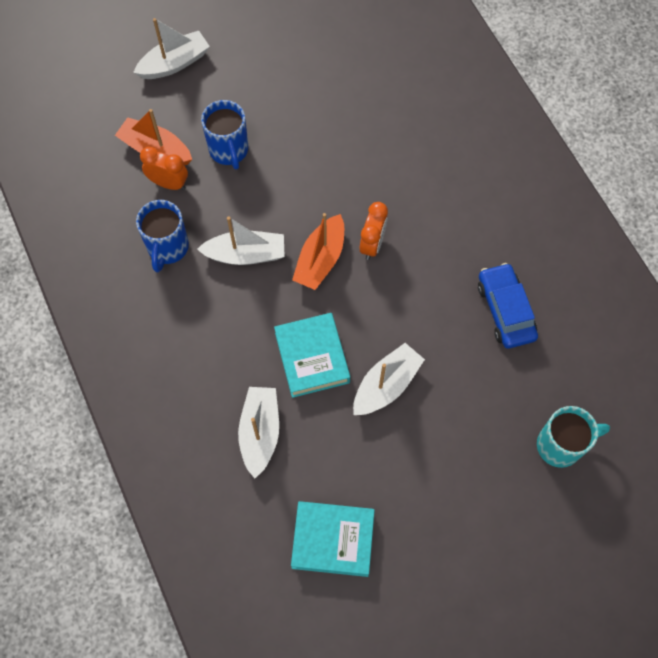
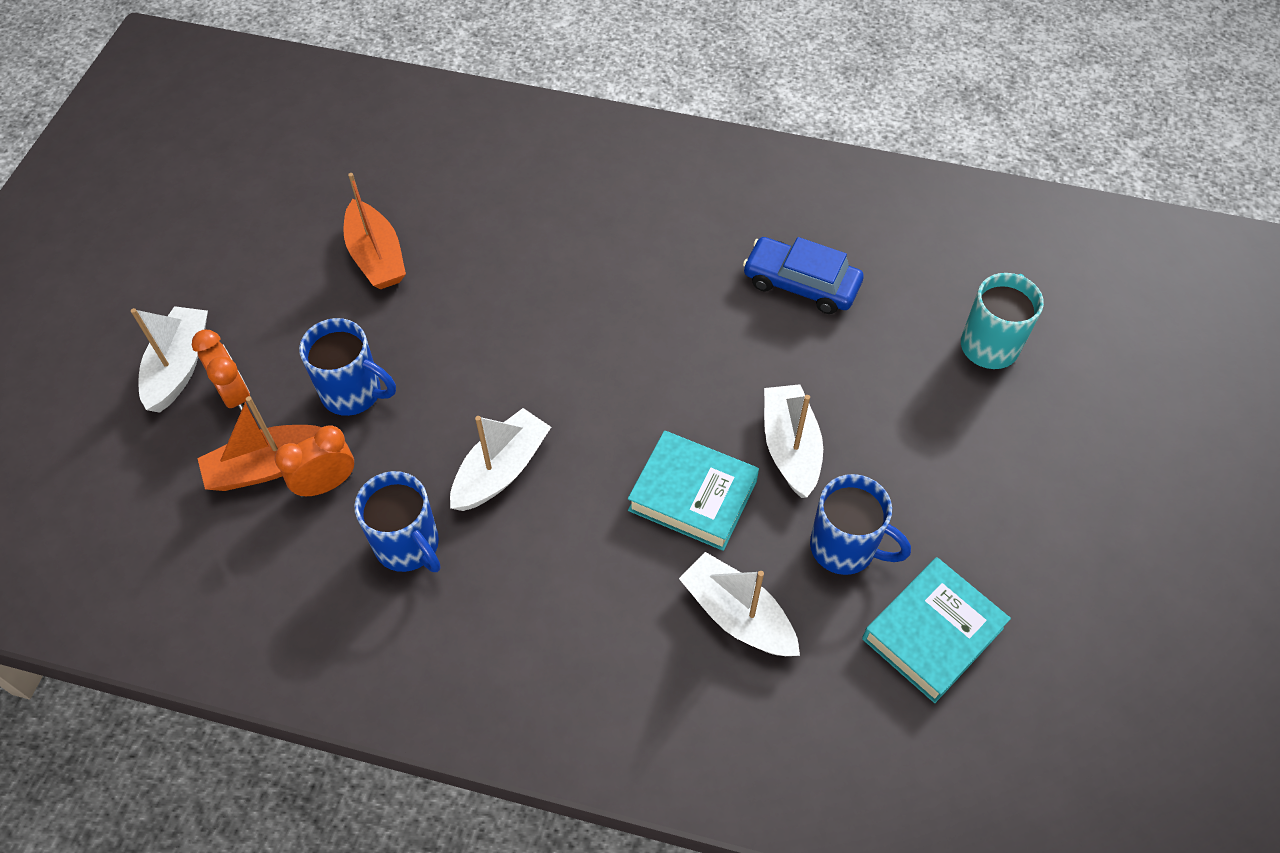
camera: 50 degrees left, 10 degrees down
(320, 259) = (582, 402): orange boat -> orange boat (376, 257)
(347, 458) = (845, 548): none -> blue mug
(372, 244) = (612, 342): orange clock -> orange clock (235, 395)

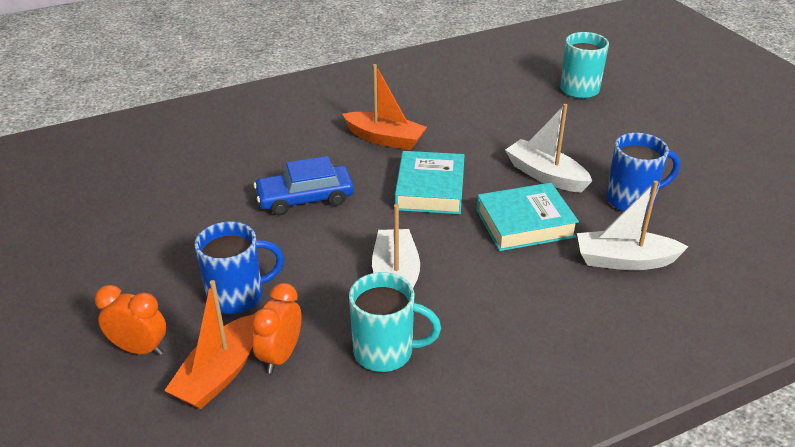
camera: 40 degrees left, 20 degrees down
(179, 367) = (67, 359): white boat -> none
(376, 257) = (165, 220): orange boat -> orange boat (385, 139)
(408, 546) = (385, 352): blue mug -> turquoise mug
(801, 283) = (454, 109): blue car -> blue car (305, 198)
(932, 633) = (721, 209): turquoise book -> turquoise book (430, 189)

